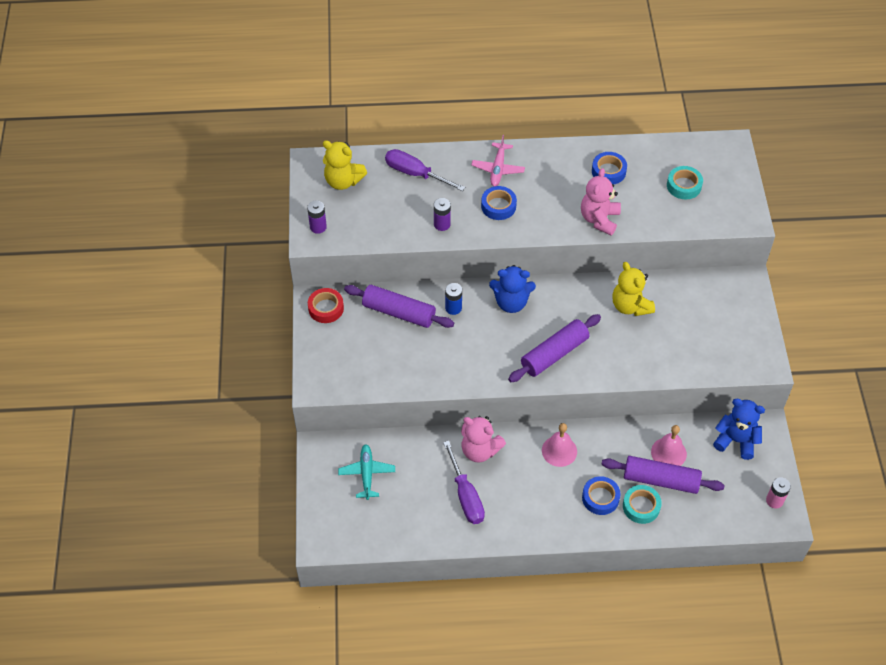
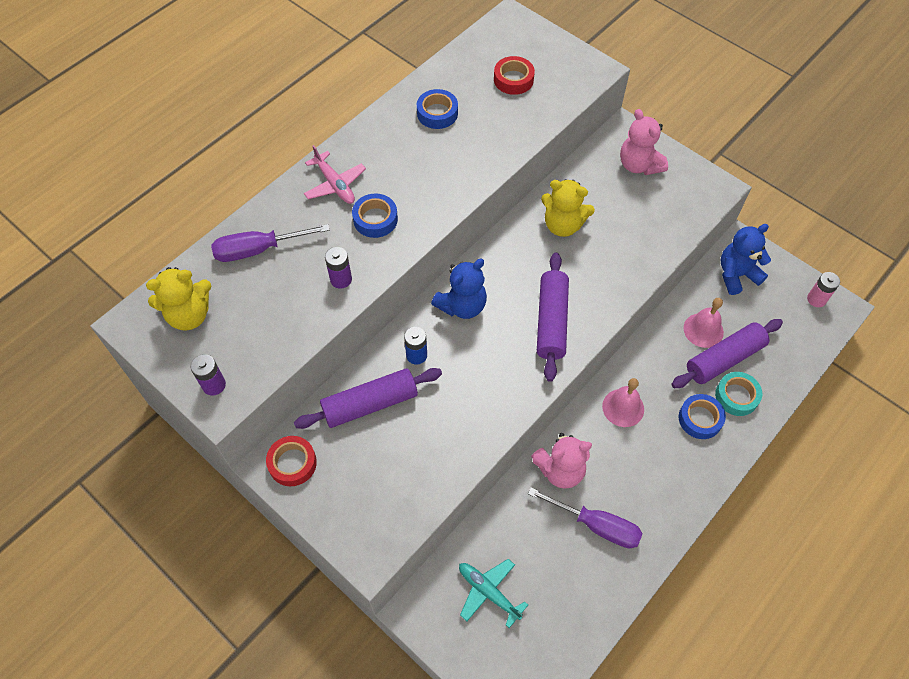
camera: 45 degrees left, 5 degrees up
(599, 219) = (478, 162): pink teddy bear -> pink teddy bear (639, 165)
(684, 186) = (513, 79): turquoise tape -> red tape

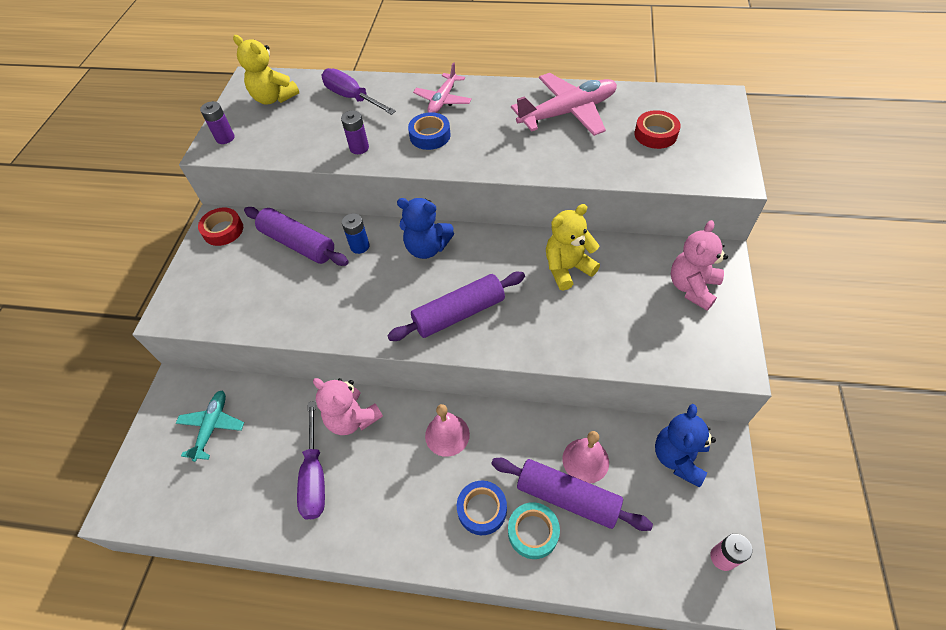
camera: 60 degrees right, 5 degrees down
(437, 113) = (568, 113): blue tape -> pink plane
(563, 225) = (567, 268): yellow teddy bear -> yellow teddy bear turned 75 degrees clockwise
(736, 275) = (678, 458): blue teddy bear -> blue teddy bear turned 105 degrees counterclockwise

